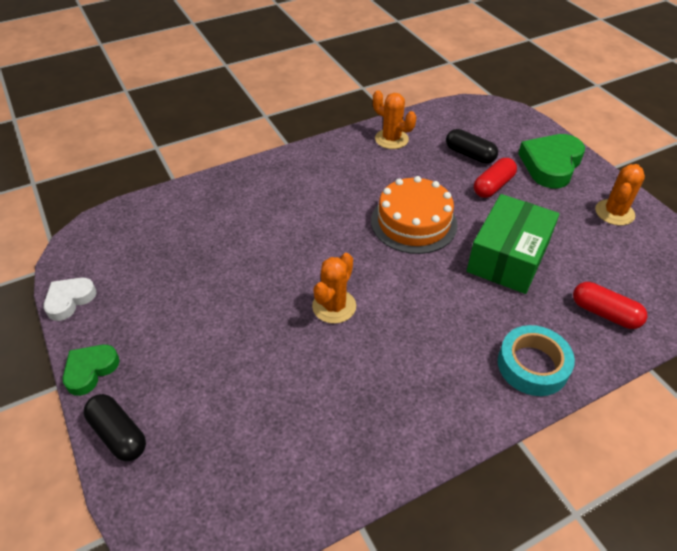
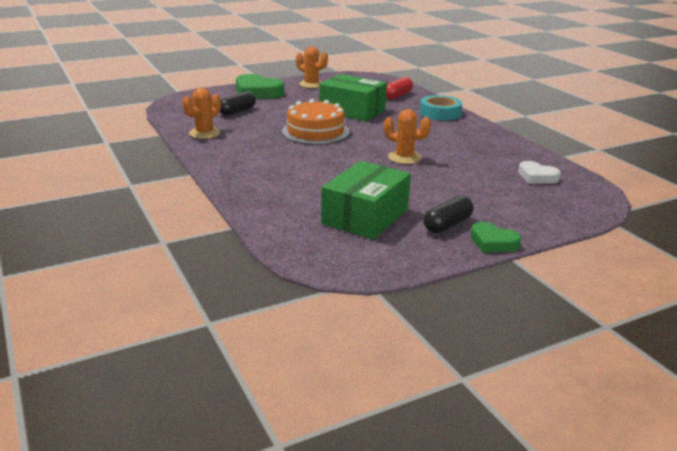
camera: 90 degrees left, 20 degrees down
(69, 300) = (416, 263): white heart -> white heart (537, 177)
(118, 434) = (544, 225): black capsule -> black capsule (447, 225)
(173, 265) = (365, 216): none -> green box
(493, 186) = (277, 108): red capsule -> none

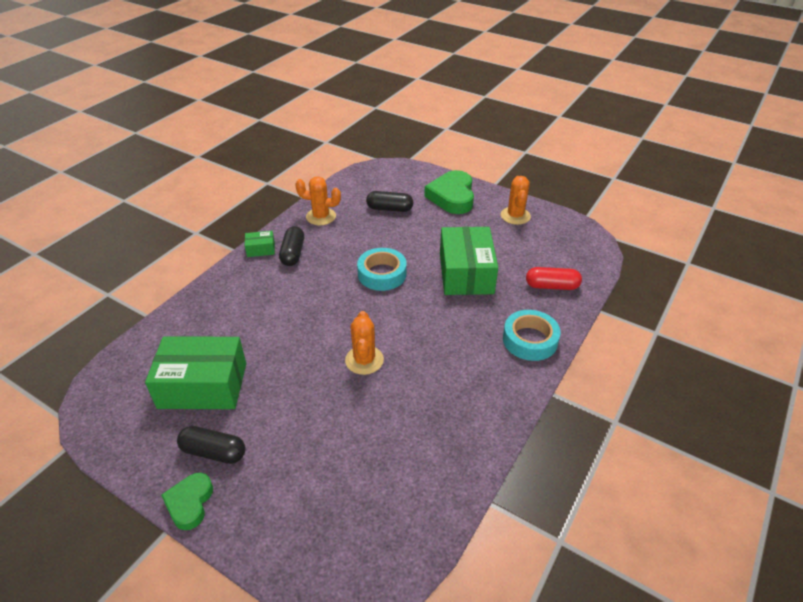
camera: 60 degrees right, 15 degrees up
(211, 162) = (261, 249): none -> green box
(239, 153) = (293, 253): none -> black capsule
(315, 132) = (382, 274): orange cake -> turquoise tape
(537, 177) = (393, 494): white heart -> none

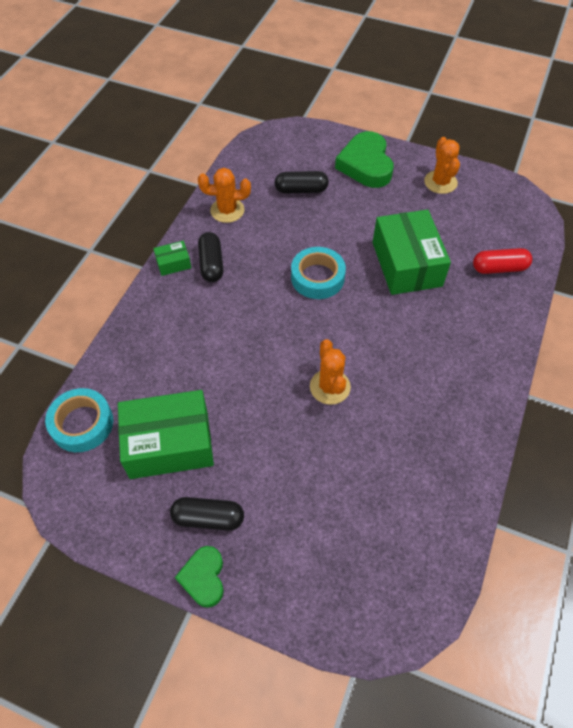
camera: 10 degrees left, 15 degrees up
(530, 340) = (492, 337): turquoise tape -> turquoise tape (82, 424)

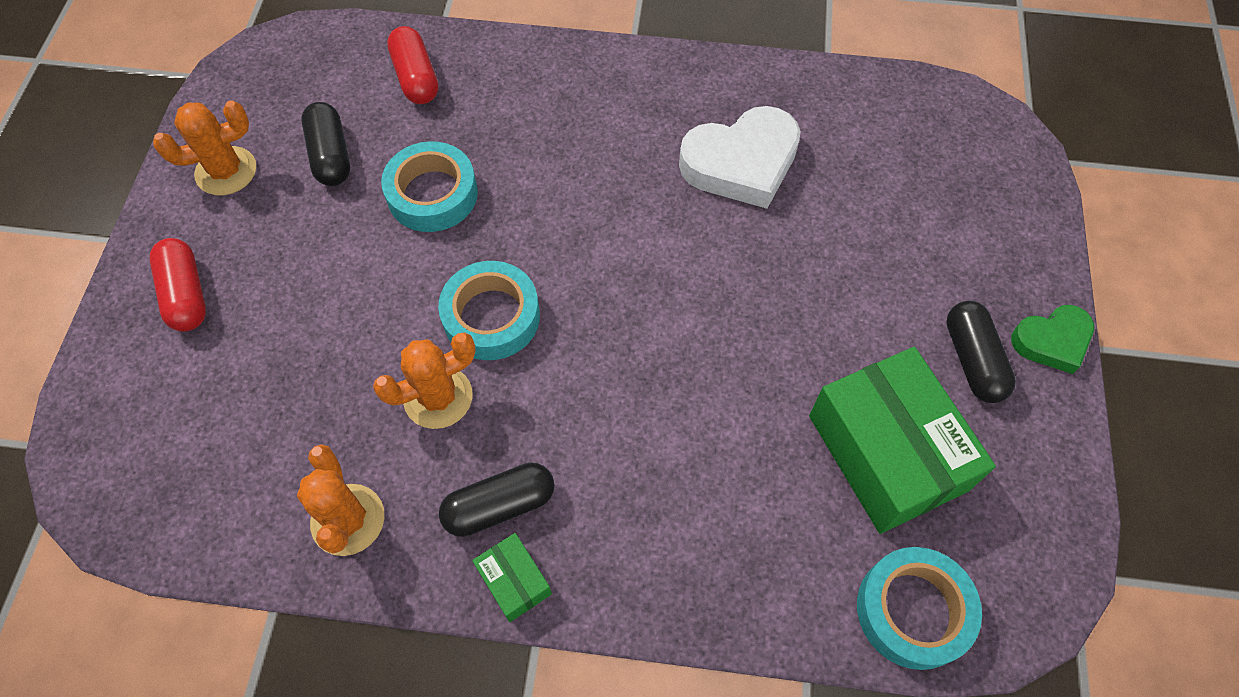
camera: 105 degrees left, 5 degrees up
(301, 190) = (270, 393): black capsule -> black capsule (330, 155)
(330, 387) = (703, 255): orange cactus -> orange cactus (438, 397)
(366, 165) = (186, 294): green heart -> red capsule
(397, 429) = (741, 163): none -> white heart
(406, 264) = (432, 194): green box -> turquoise tape

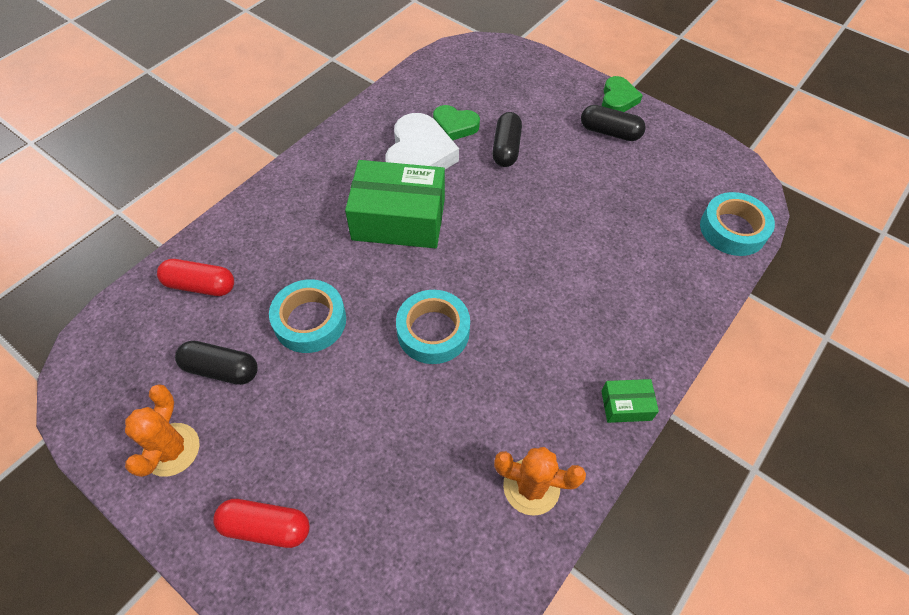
camera: 60 degrees left, 5 degrees down
(438, 397) = (473, 390): orange cactus -> none
(499, 506) = (571, 390): black capsule -> black capsule (506, 148)
(824, 173) = (455, 126): none -> green heart
(887, 452) = (641, 192): green box -> green box (399, 219)

